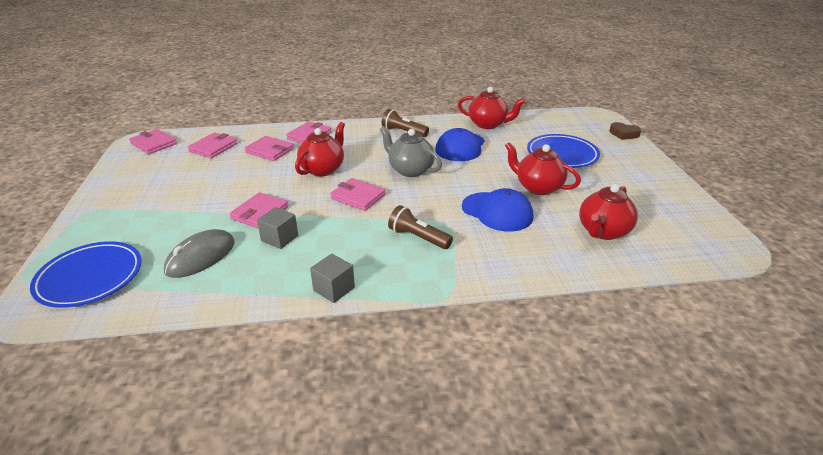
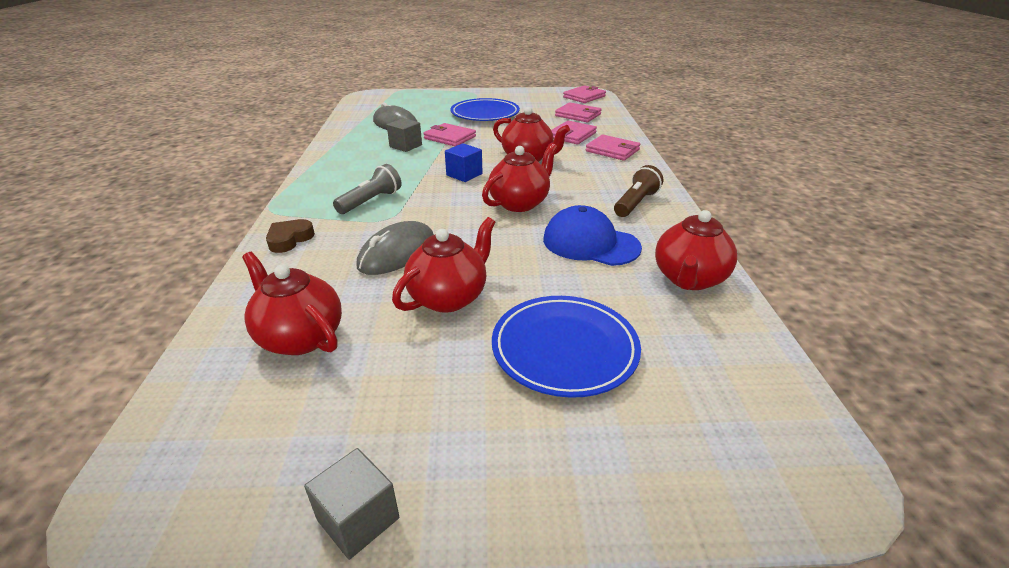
camera: 95 degrees right, 0 degrees up
(90, 278) = (391, 102): blue plate -> blue plate (485, 114)
(334, 289) = (321, 166): grey cube -> grey cube (358, 519)
(358, 197) = (464, 174): pink wallet -> blue cube
(410, 170) = (519, 203): grey teapot -> red teapot
(418, 238) = (371, 201): brown flashlight -> grey flashlight
(497, 212) = (397, 253): blue cap -> grey mouse
(624, 134) = (697, 503): brown heart -> brown heart (289, 239)

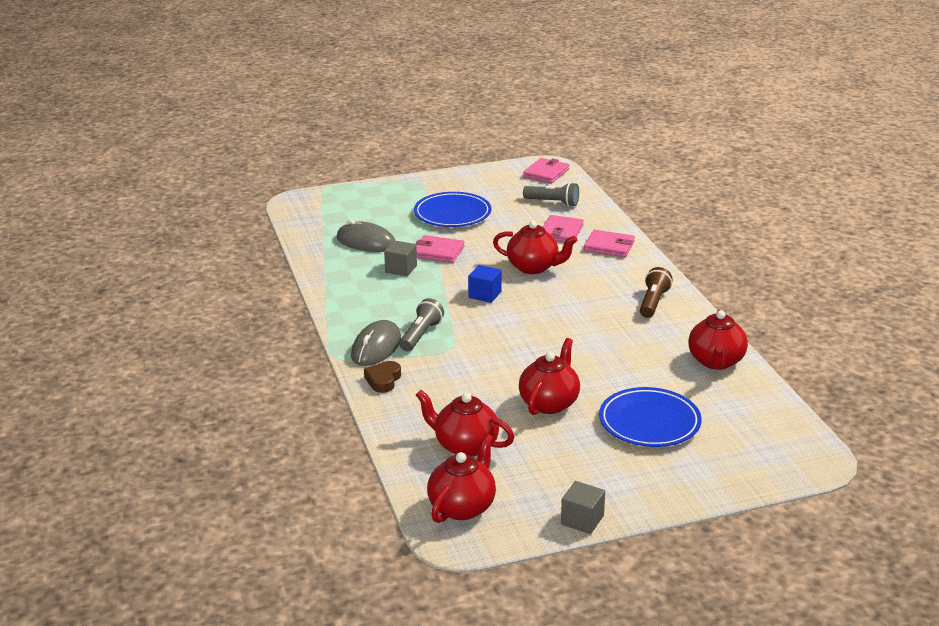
camera: 15 degrees left, 5 degrees down
(397, 253) = (483, 377): grey mouse -> grey mouse (376, 347)
(519, 203) = (554, 317): red teapot -> red teapot (462, 507)
(578, 115) = (553, 202): pink wallet -> grey flashlight
(590, 243) = (632, 345): blue cap -> none

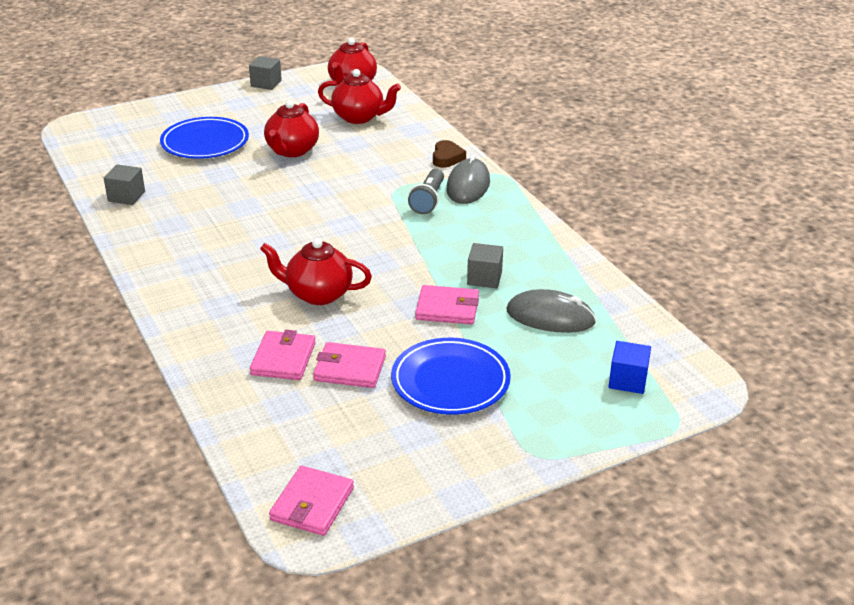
camera: 170 degrees right, 5 degrees up
(485, 294) = (372, 251): blue cube -> blue cube (627, 380)
(553, 202) = (297, 422): grey flashlight -> none
(609, 246) = (216, 338): pink wallet -> pink wallet (350, 369)
(653, 302) = (174, 257): brown flashlight -> none
(716, 362) = (126, 196): red teapot -> grey cube

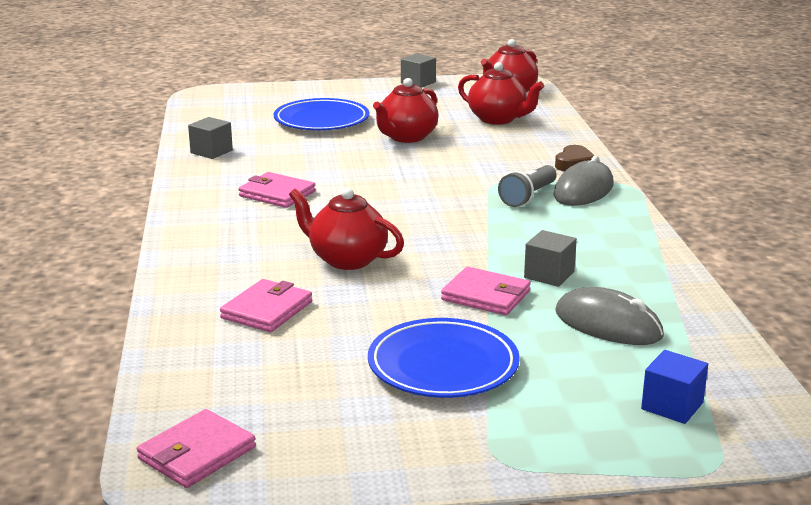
camera: 20 degrees right, 10 degrees down
(350, 369) = (333, 332): pink wallet -> pink wallet (277, 194)

